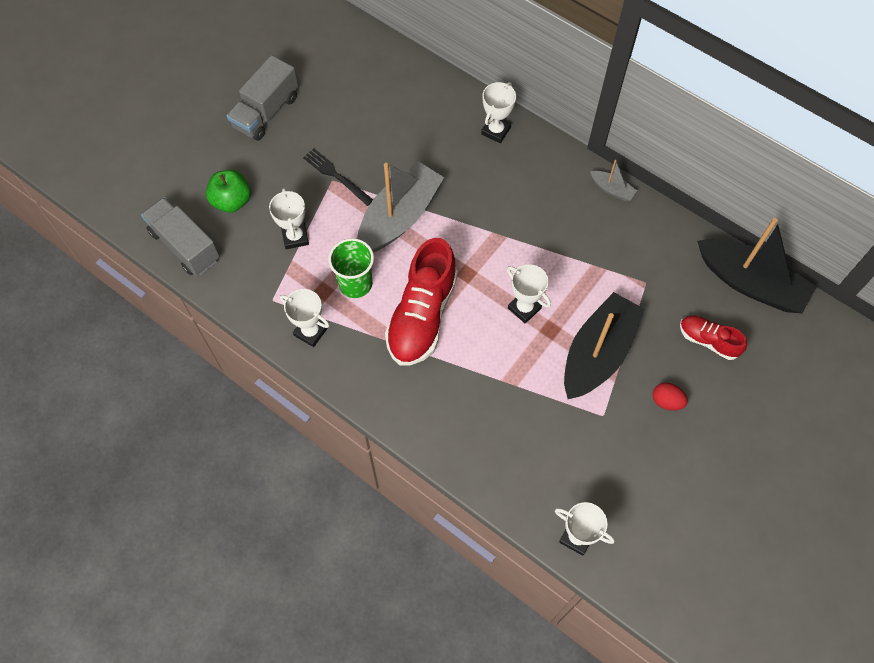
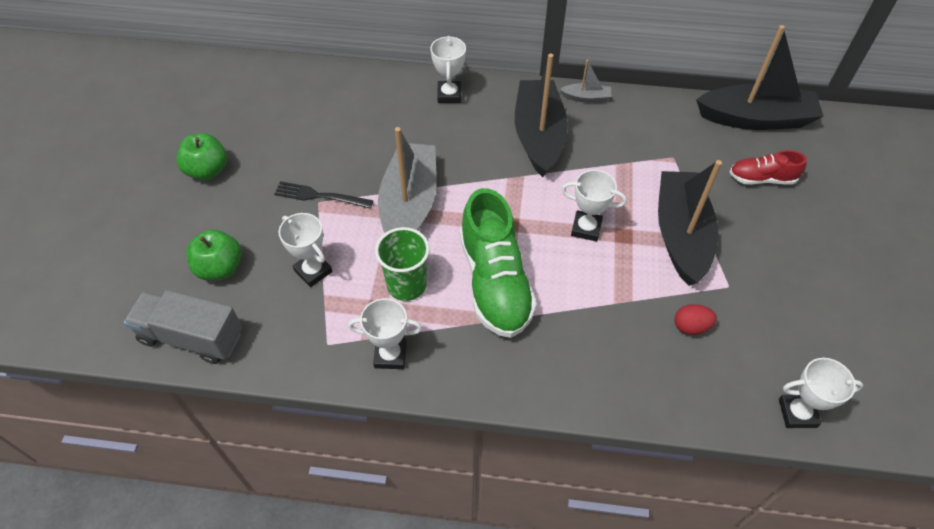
camera: 30 degrees left, 10 degrees down
(266, 112) = (208, 171): grey truck -> green apple
(422, 315) = (495, 282): red shoe -> green shoe
(544, 206) = (539, 136): none -> black boat
(666, 401) = (771, 245): red egg -> red egg (690, 326)

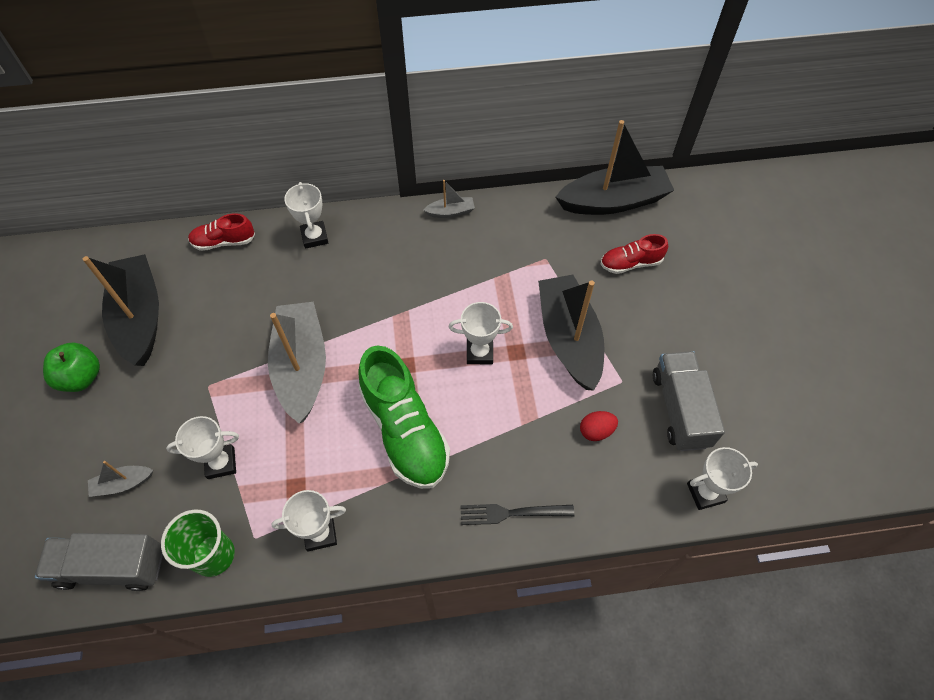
camera: 15 degrees left, 5 degrees up
(220, 268) = (123, 484): green apple -> grey boat
(313, 271) = (221, 463): white trophy -> white trophy turned 45 degrees counterclockwise
(319, 196) = (208, 379): black fork -> black fork (511, 513)
(364, 83) = (224, 242): none -> red shoe
(406, 285) = (319, 455): green cup -> green cup (213, 555)
(539, 136) = (413, 263): black boat -> black boat (140, 317)
(786, 326) = (680, 409): none -> grey truck

